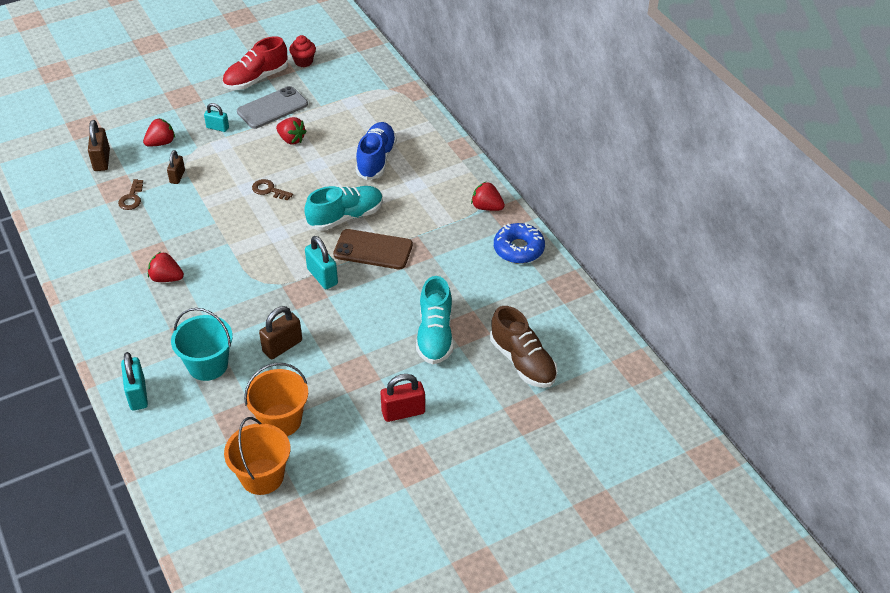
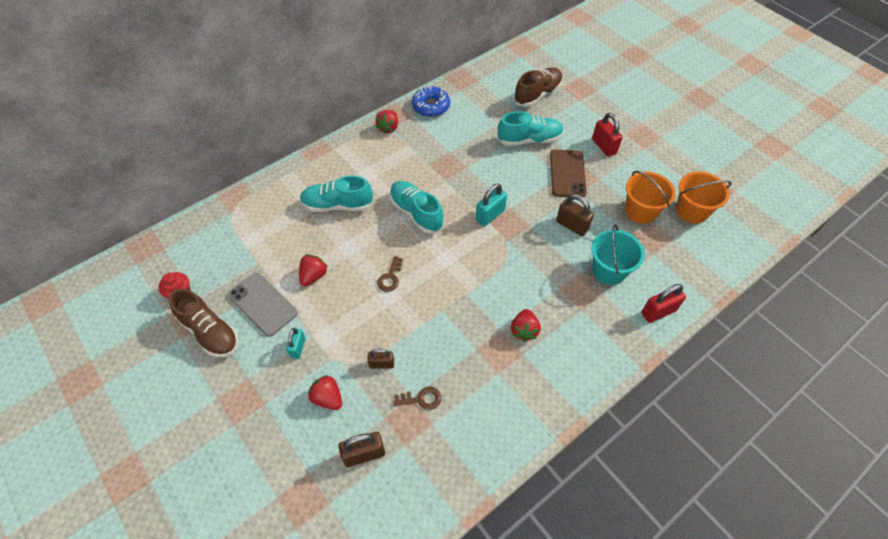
camera: 100 degrees left, 10 degrees up
(137, 394) = (658, 312): turquoise padlock -> red padlock
(256, 79) = (210, 332): red shoe -> brown shoe
(373, 250) = (451, 188): brown phone -> brown phone (567, 173)
(376, 159) = (337, 205): blue shoe -> turquoise shoe

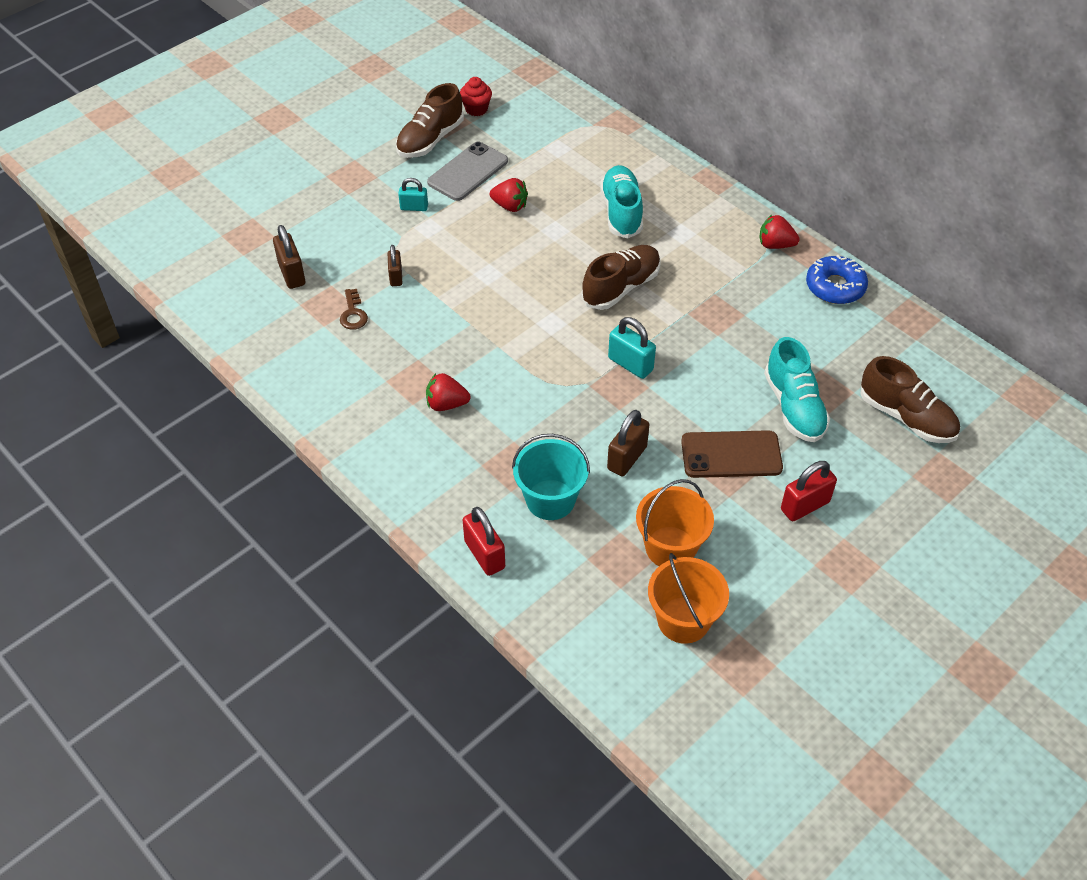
camera: 85 degrees right, 5 degrees down
(328, 398) = (354, 239): red strawberry -> none
(390, 277) = (514, 272): brown key -> none
(416, 213) = (621, 287): turquoise shoe -> brown shoe

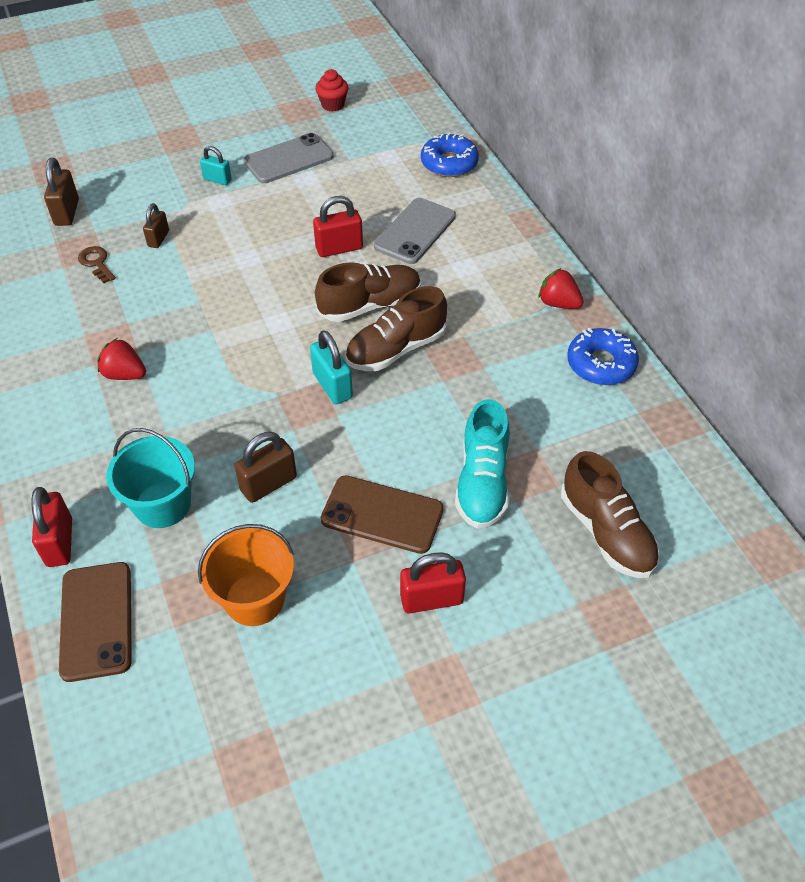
camera: 20 degrees right, 0 degrees up
(353, 313) = (96, 263): brown key -> brown key turned 135 degrees clockwise
(430, 140) = (272, 122): brown shoe -> brown shoe (396, 349)
(510, 206) = (308, 200): red strawberry -> none
(556, 603) = (97, 620): none -> brown phone
(564, 244) = (339, 248): none -> red padlock
(615, 141) = (449, 163): none -> blue donut
(621, 212) = (415, 231): turquoise shoe -> grey phone
(683, 620) = (218, 689): orange bucket -> none

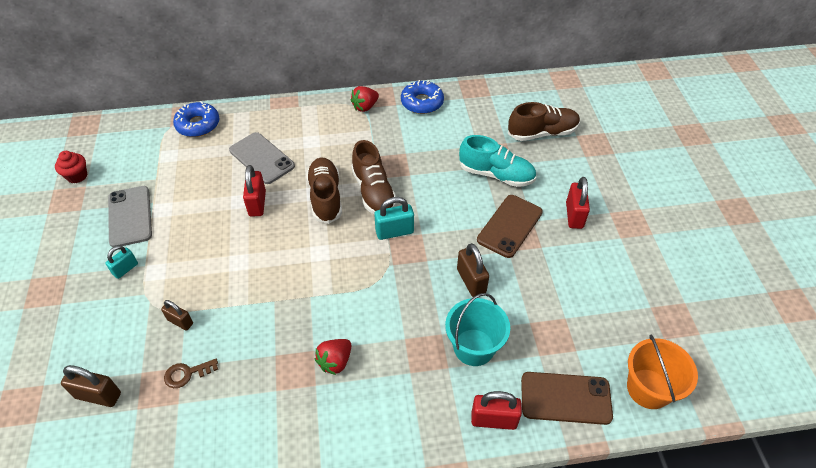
camera: 75 degrees left, 0 degrees up
(255, 599) = (561, 302): orange bucket -> orange bucket (648, 388)

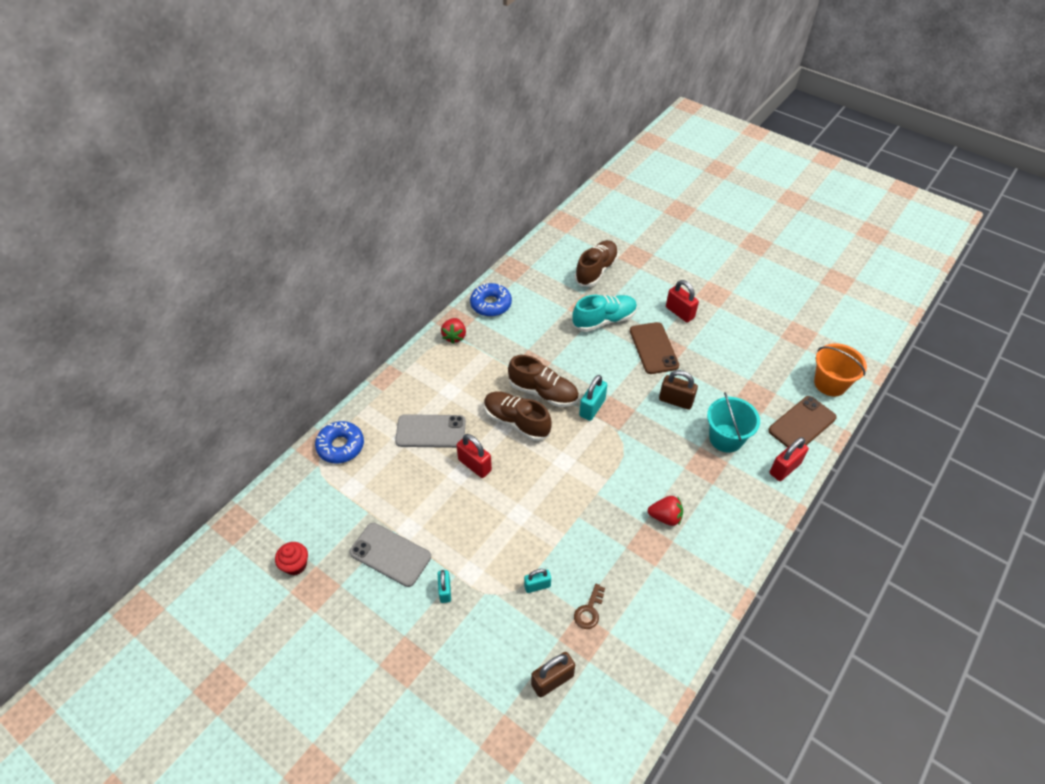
camera: 45 degrees left, 0 degrees up
(180, 322) = (537, 586): brown padlock -> turquoise padlock
(335, 361) = (665, 517): red strawberry -> red strawberry turned 75 degrees counterclockwise

